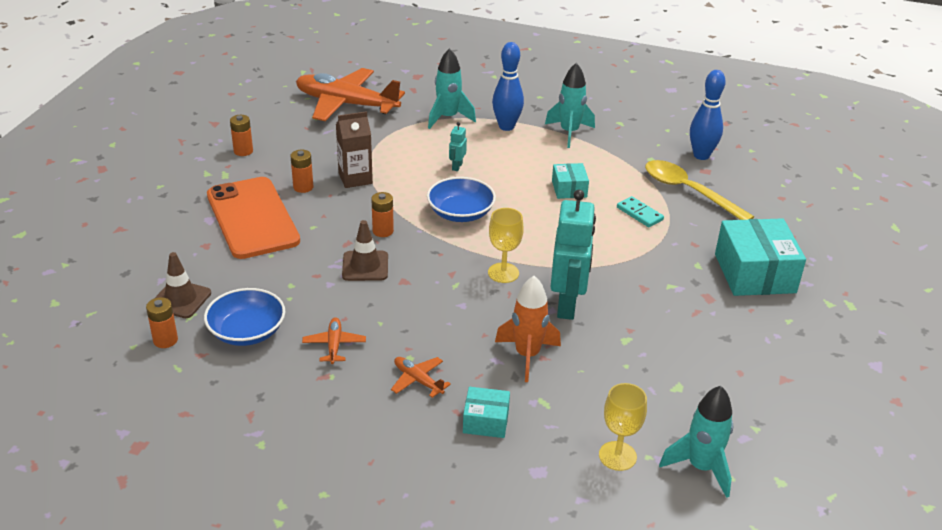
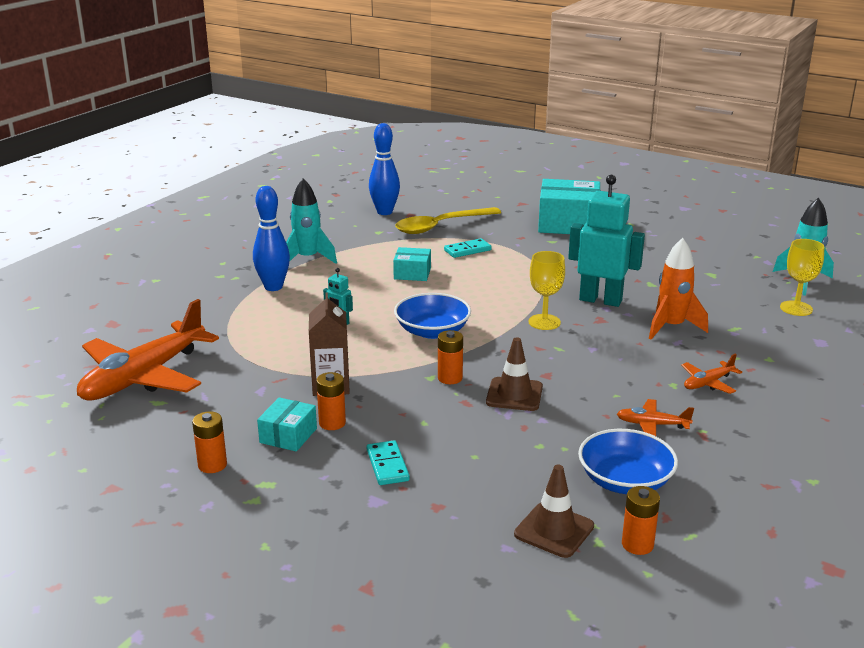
camera: 75 degrees left, 10 degrees down
(252, 218) = (387, 465): orange phone -> turquoise domino
(448, 118) = (230, 316): turquoise rocket -> none
(486, 421) = (762, 357): turquoise box -> turquoise box (288, 435)

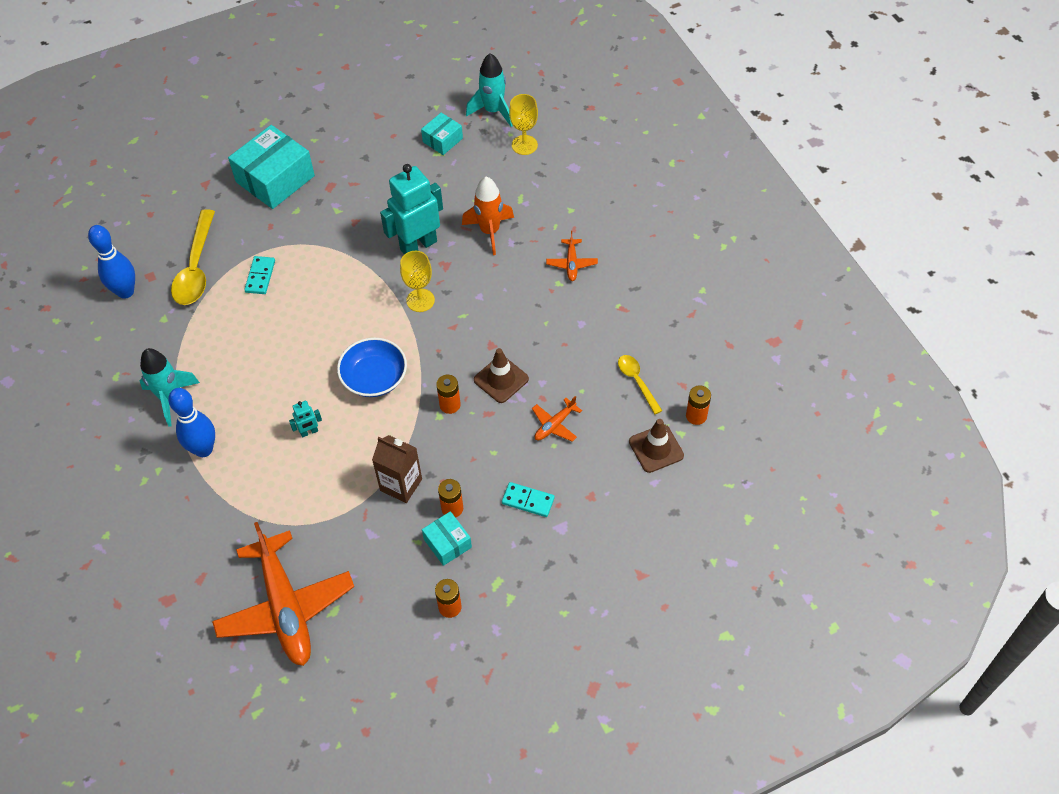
camera: 55 degrees left, 30 degrees up
(412, 273) = (267, 338): turquoise box -> turquoise box (442, 140)
(625, 481) = (637, 381): blue bowl -> yellow spoon
(652, 425) = (593, 327): orange plane -> orange plane (554, 425)

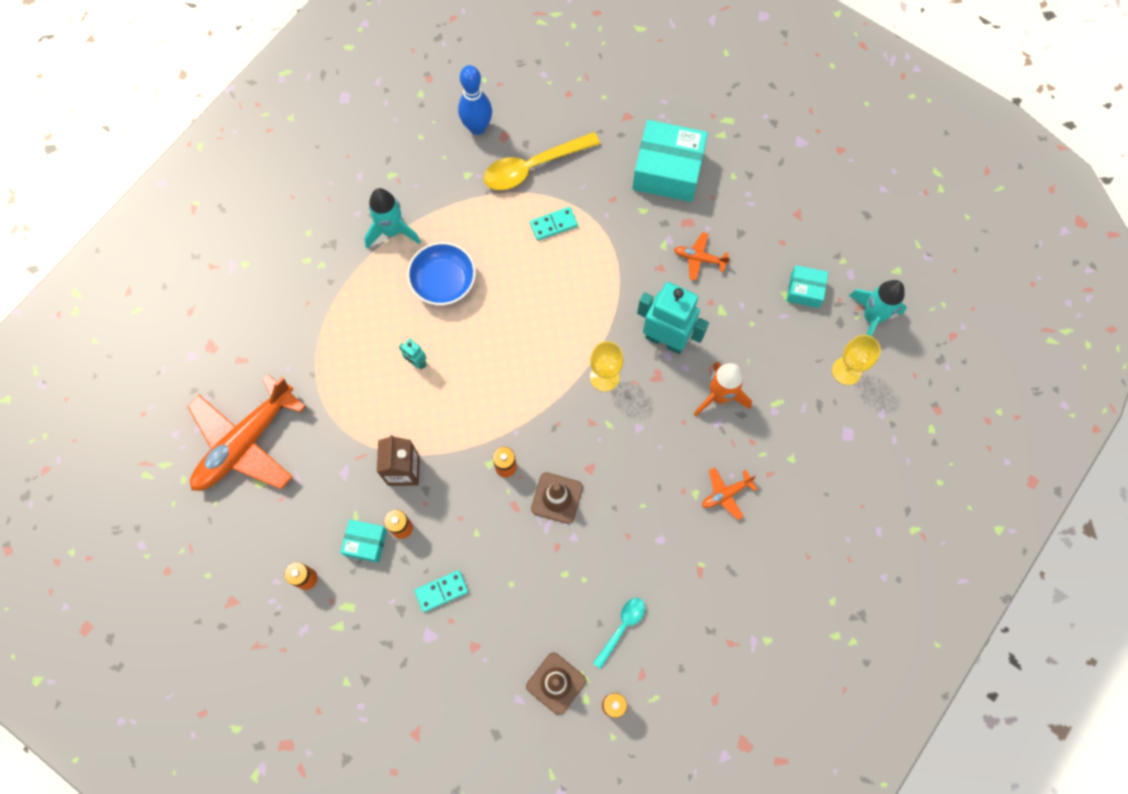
camera: 60 degrees right, 15 degrees up
(203, 449) = (357, 288): blue bowling pin -> none
(374, 378) = (500, 385): blue bowl -> blue bowl (443, 281)
(447, 543) = (366, 543): turquoise box -> turquoise box turned 75 degrees clockwise
(528, 501) = (441, 591): turquoise domino -> turquoise domino turned 75 degrees clockwise
(554, 425) = (533, 574): orange plane -> orange plane (699, 259)
(637, 381) = (622, 627): yellow spoon -> turquoise spoon

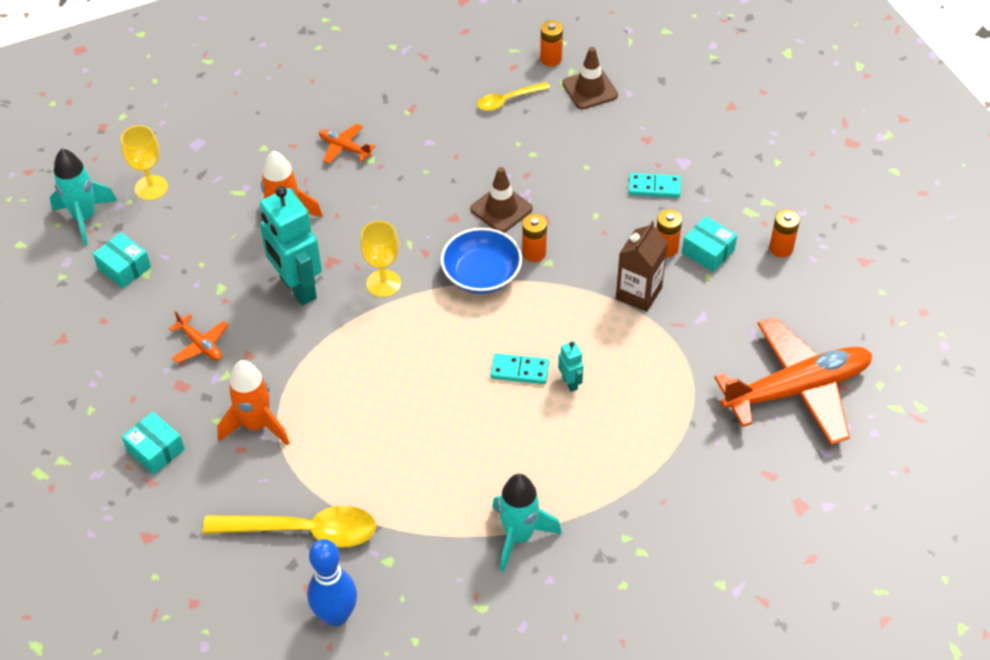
camera: 150 degrees left, 20 degrees down
(443, 281) = (492, 451): blue bowl -> blue bowl (481, 274)
(553, 225) = (327, 453): turquoise domino -> turquoise domino (519, 370)
(615, 220) = (256, 425): none -> orange rocket
(622, 627) = (508, 100): turquoise spoon -> yellow spoon
(667, 171) = (155, 450): turquoise box -> turquoise box, size x0.52
(726, 494) = (344, 148): orange plane -> orange plane turned 150 degrees counterclockwise

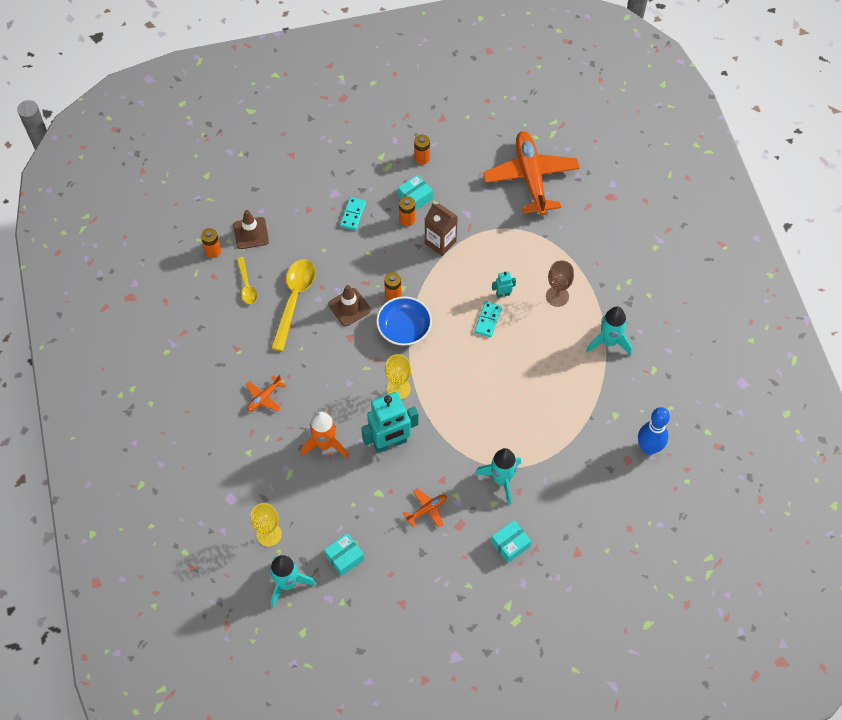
camera: 80 degrees left, 10 degrees up
(256, 425) = (501, 480): orange rocket -> turquoise rocket
(303, 531) = (587, 460): yellow spoon -> yellow spoon (294, 300)
(585, 454) = (557, 296): none -> brown goblet

